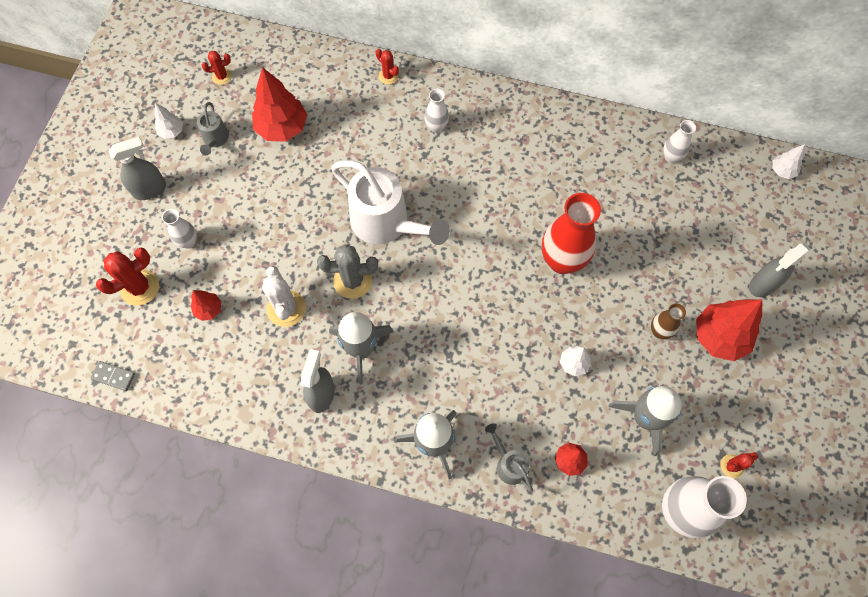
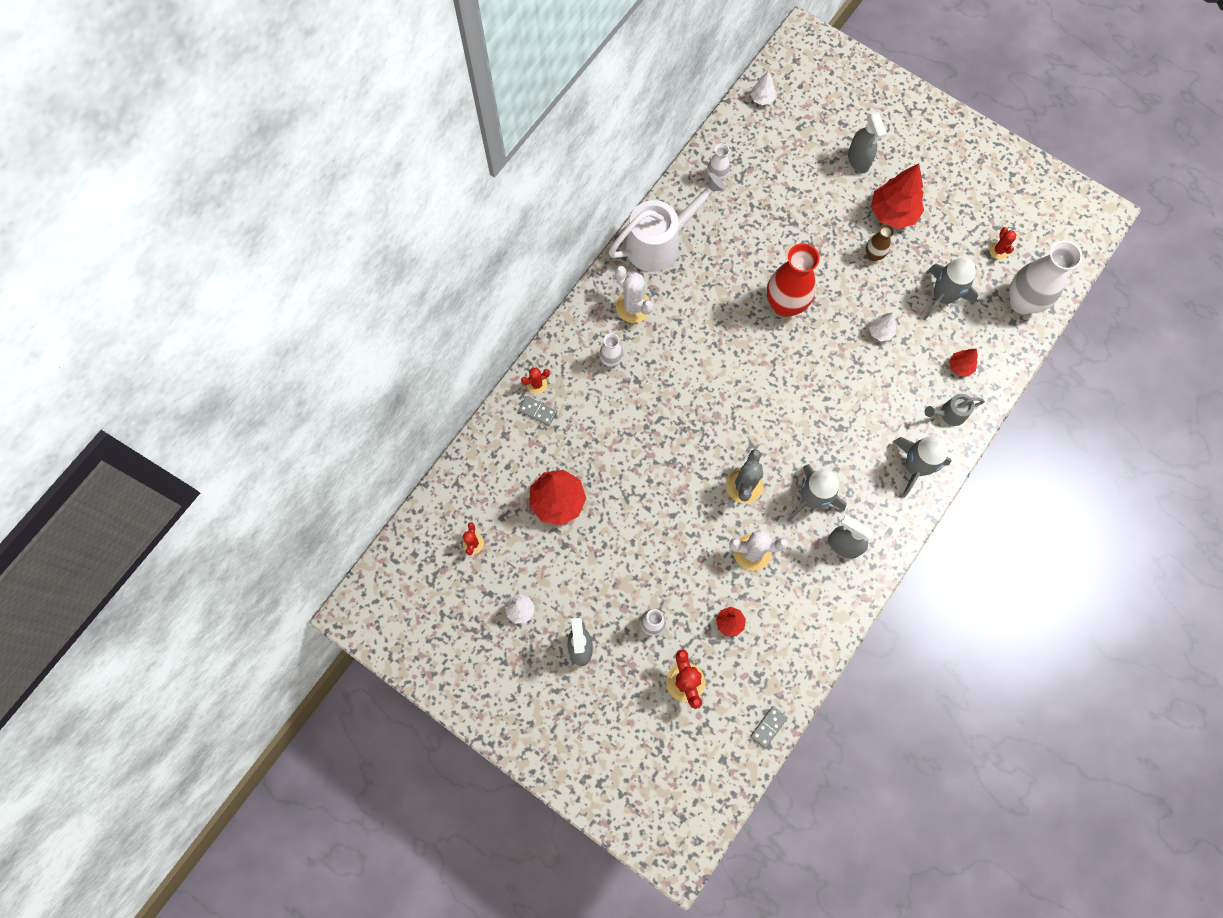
camera: 70 degrees left, 5 degrees up
(215, 140) = (546, 569): grey watering can -> none
(362, 85) = (537, 411): none -> grey domino
(386, 224) = (697, 438): white watering can -> white watering can (660, 243)
(498, 128) = (633, 307): none -> white cactus

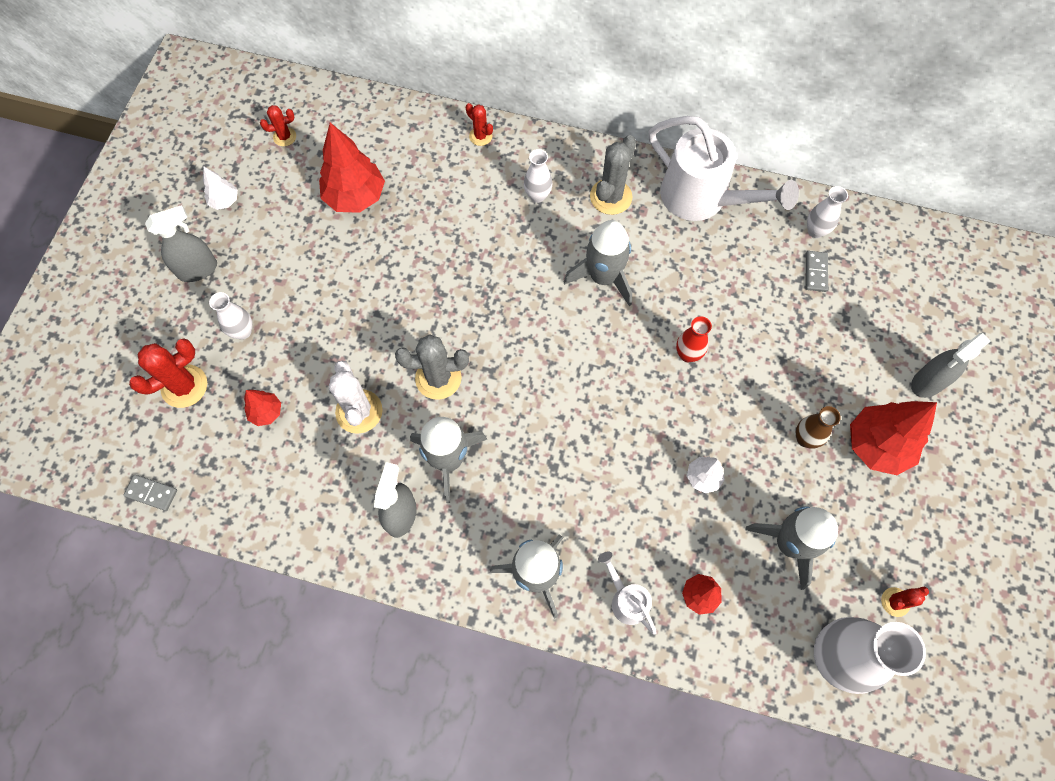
camera: 70 degrees right, 5 degrees down
(537, 411) = (450, 146): grey domino -> grey domino (816, 272)
(633, 307) = (610, 197): white cactus -> grey cactus
(701, 338) = (603, 277): none -> grey rocket
(762, 99) = (947, 247): white tree -> none
(785, 304) = (687, 354): red vase -> red vase, size x0.50
(949, 414) = (626, 599): grey watering can -> white watering can

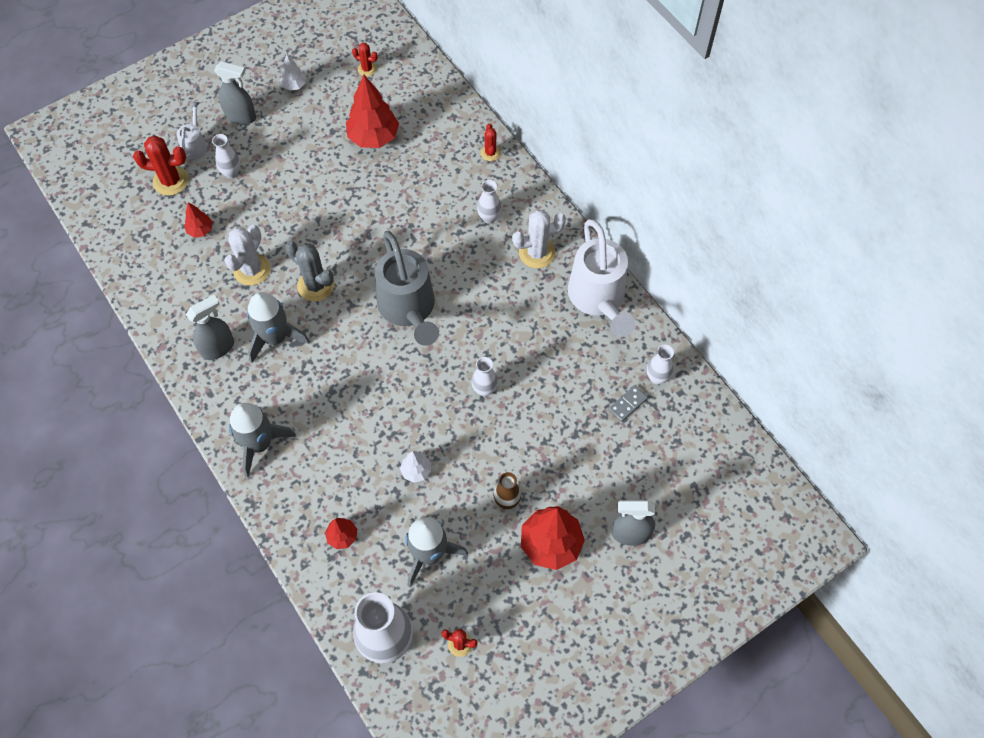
camera: 40 degrees right, 5 degrees down
(151, 493) = (99, 229): grey domino -> none
(548, 333) = (408, 309): none -> grey watering can
(603, 277) = (479, 300): grey rocket -> none
(610, 197) = (537, 253): grey cactus -> white cactus
(626, 599) = (297, 502): white watering can -> white watering can (195, 145)
(687, 354) = (484, 389): red vase -> white vase

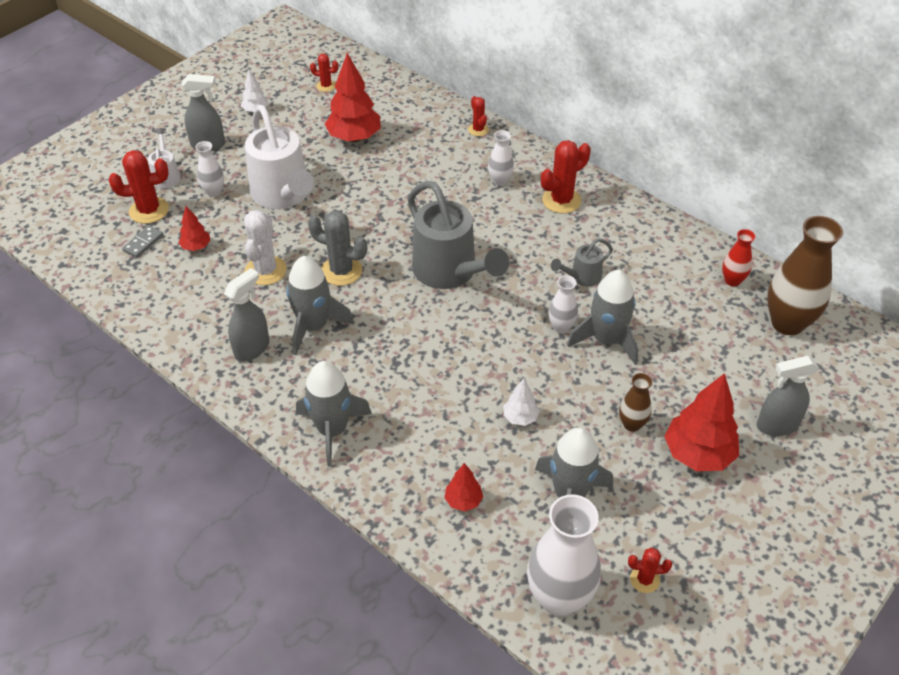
camera: 15 degrees left, 15 degrees down
(518, 413) = (606, 340): none -> grey rocket
(523, 341) = (582, 277): none -> grey watering can
(537, 253) = (561, 200): white cactus -> red cactus
(598, 299) = (641, 226): white watering can -> white watering can (283, 195)
(628, 404) = (715, 309): grey domino -> grey domino (143, 243)
(657, 377) = (732, 280): white vase -> red vase
(686, 434) = (787, 323): none -> brown vase

